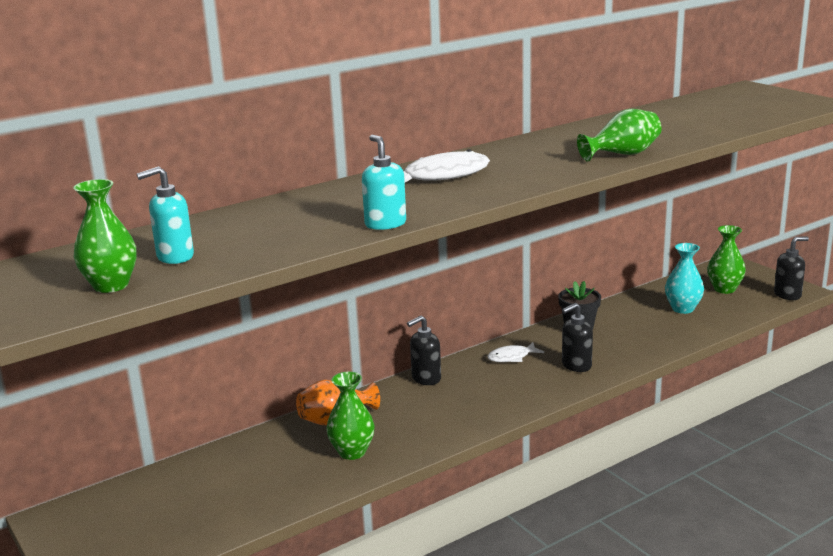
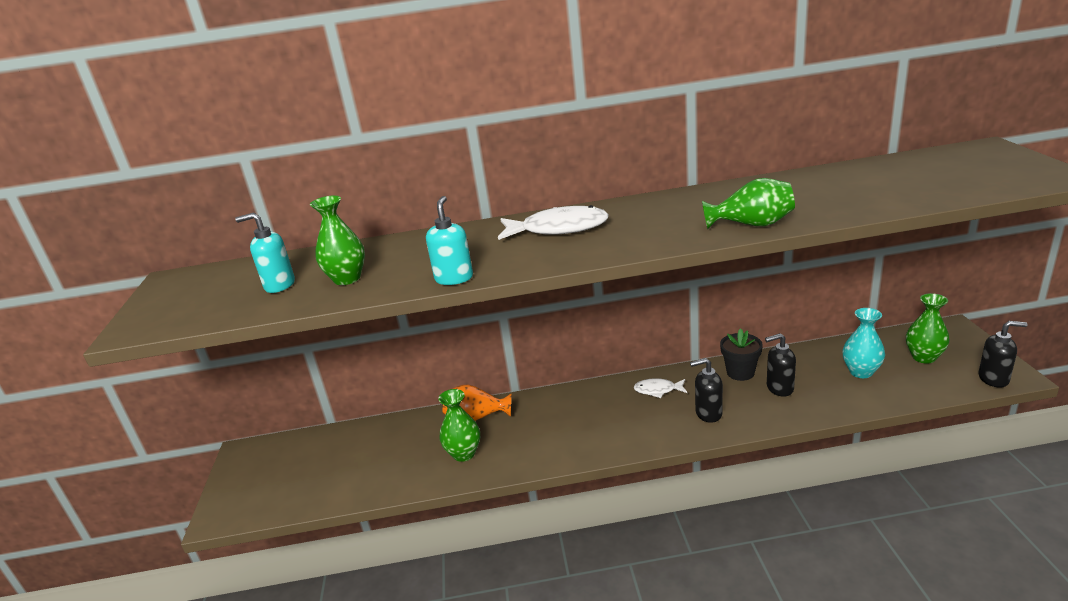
camera: 30 degrees right, 5 degrees up
(111, 285) = (210, 306): green vase -> green vase (347, 279)
(426, 379) = (571, 395): black soap dispenser -> black soap dispenser (779, 388)

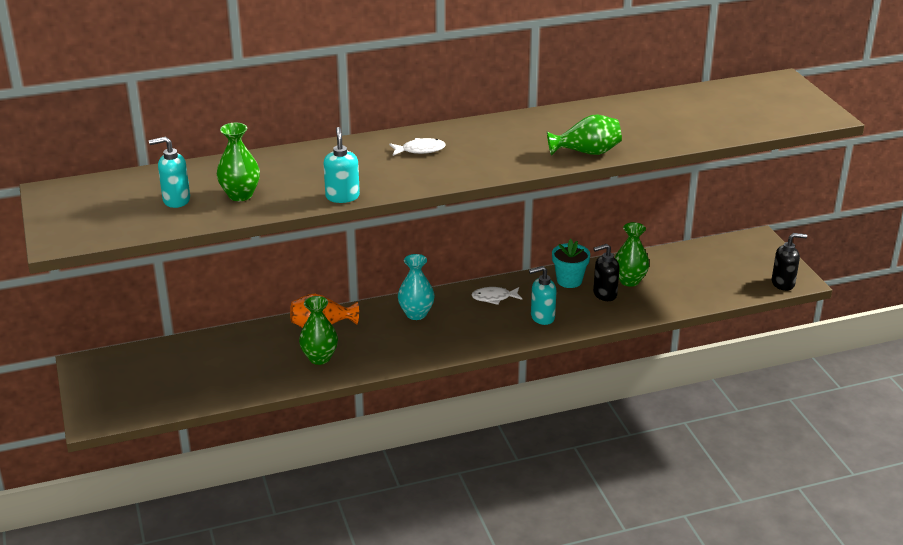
camera: 15 degrees left, 5 degrees up
(558, 229) = (420, 150): white fish -> white fish, size x0.56
(708, 413) = (542, 317): black soap dispenser -> turquoise soap dispenser
(740, 372) = (569, 281): black flower pot -> turquoise flower pot
(861, 372) = (675, 279): turquoise vase -> turquoise vase (416, 314)
(924, 357) = (729, 265): green vase -> green vase (629, 281)

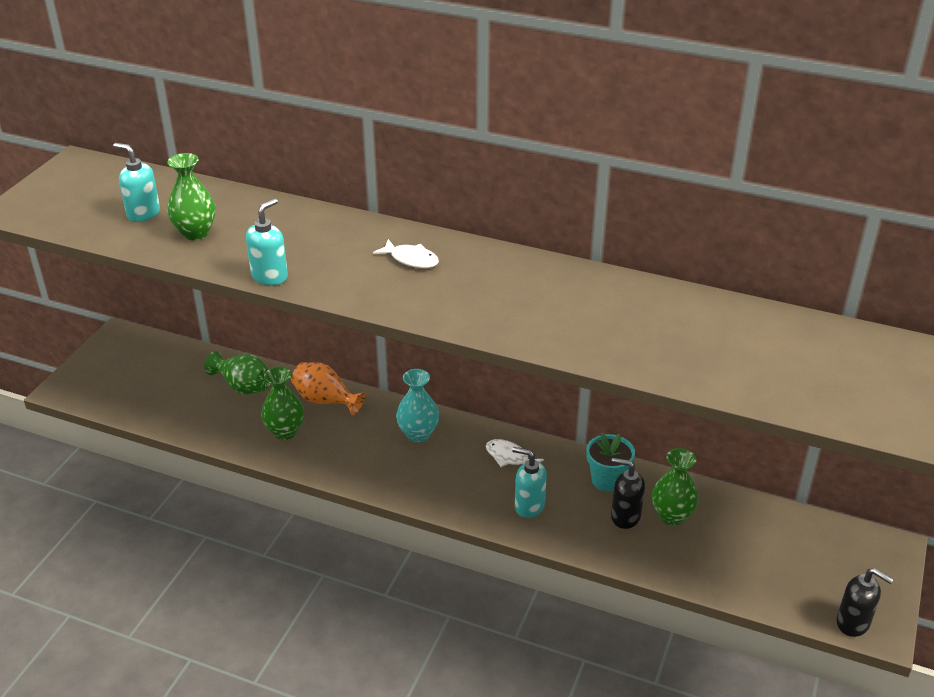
camera: 40 degrees right, 5 degrees up
(587, 152) = (570, 343): green vase -> green vase (243, 386)

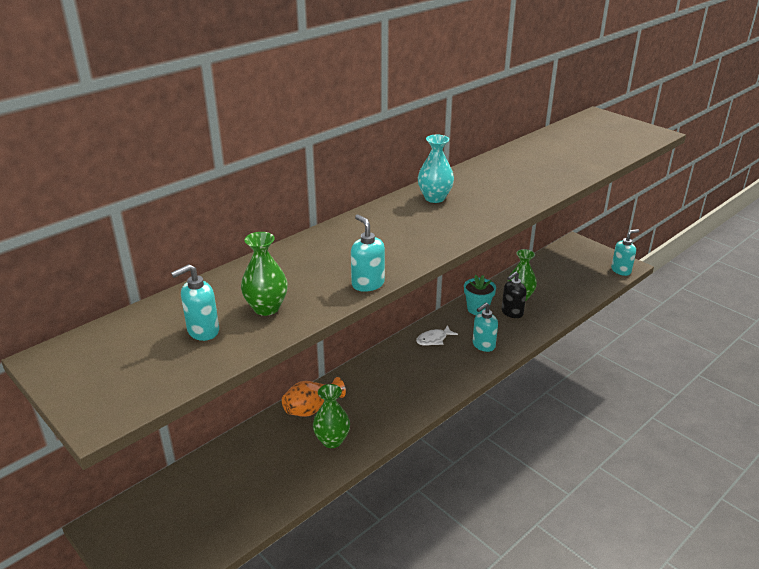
camera: 65 degrees left, 5 degrees down
(243, 386) = (255, 452): green vase -> none
(411, 259) = (394, 224): white fish -> none
(418, 434) = (383, 372): turquoise vase -> turquoise vase (434, 198)
(853, 623) = (621, 270): black soap dispenser -> turquoise soap dispenser

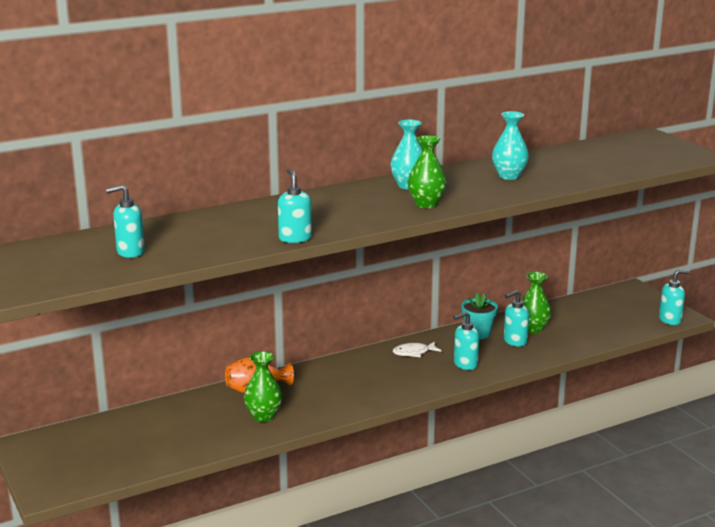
camera: 15 degrees right, 10 degrees down
(266, 308) = (193, 244): green vase -> green vase (426, 204)
(512, 313) = (515, 341): black soap dispenser -> turquoise soap dispenser
(516, 175) = (509, 176): none -> turquoise vase

